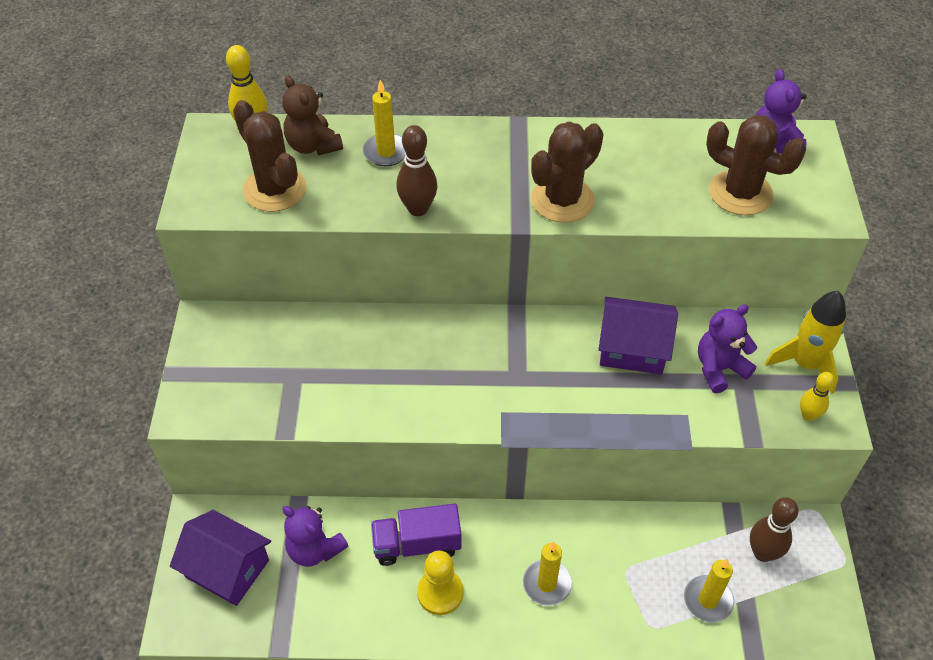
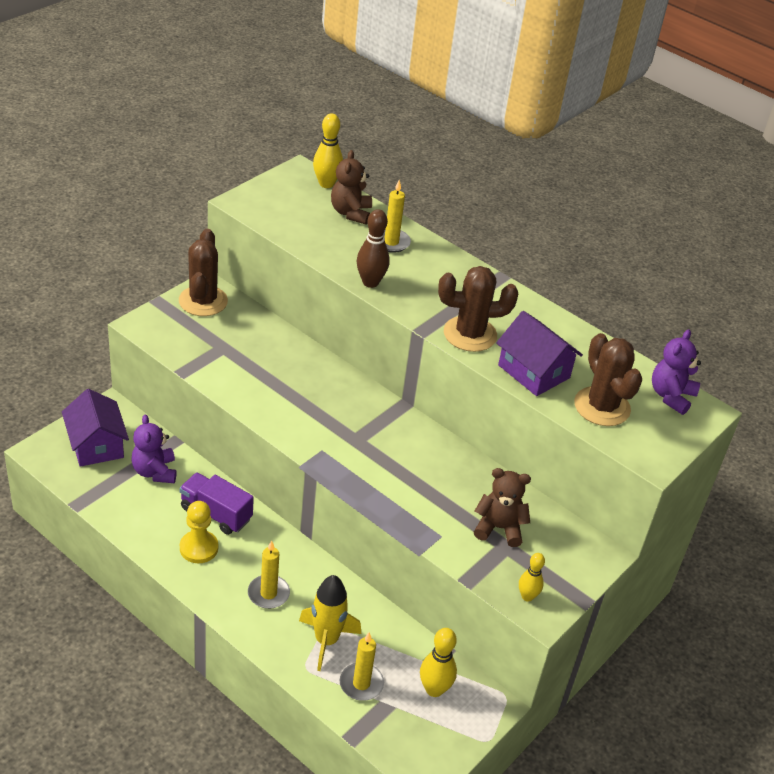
camera: 35 degrees right, 10 degrees down
(275, 189) = (298, 221): brown cactus -> brown cactus (203, 301)
(632, 348) = (453, 476): purple house -> purple house (533, 371)
(719, 369) = (499, 528): purple teddy bear -> brown teddy bear
(763, 553) = (434, 689): brown bowling pin -> yellow bowling pin
(805, 364) = (566, 569): yellow rocket -> yellow rocket (326, 641)

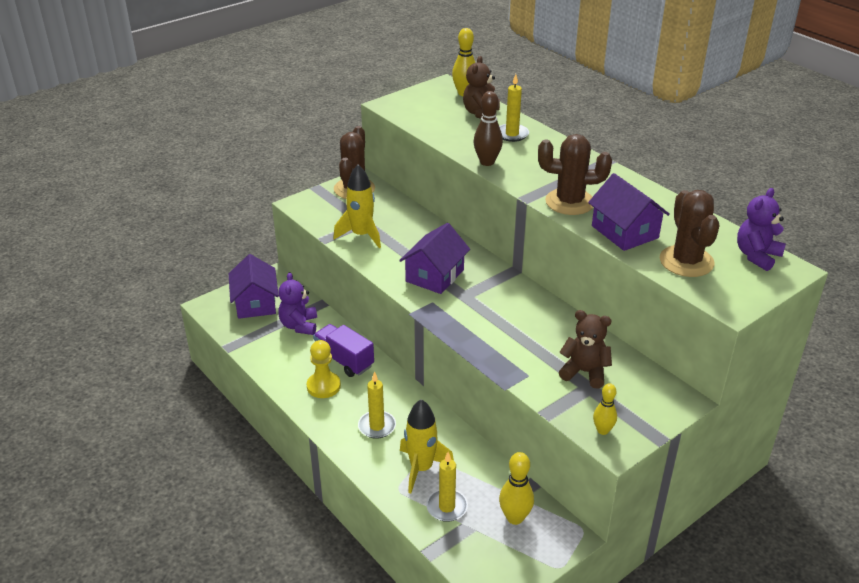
camera: 15 degrees right, 5 degrees down
(224, 365) = (361, 235): none -> yellow rocket
(318, 415) = (434, 275): none -> purple house

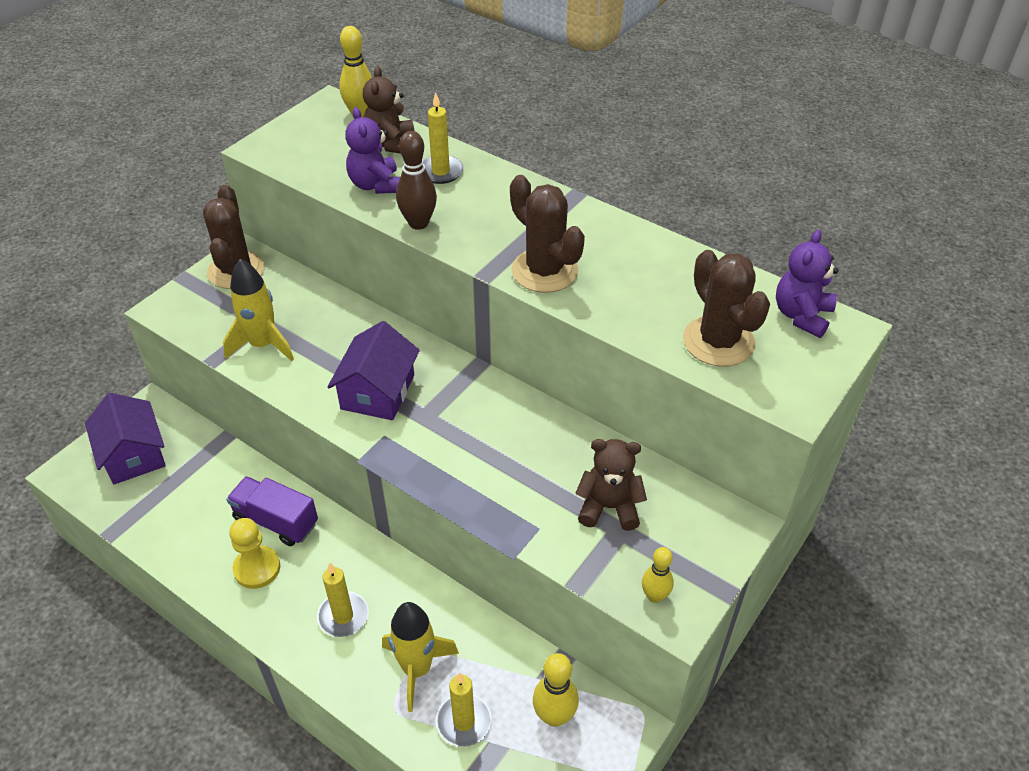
camera: 15 degrees left, 10 degrees up
(299, 325) = (202, 478): purple teddy bear -> purple teddy bear (376, 185)
(569, 202) = (544, 271): brown cactus -> brown cactus turned 60 degrees clockwise
(624, 232) = (628, 307): purple house -> none

